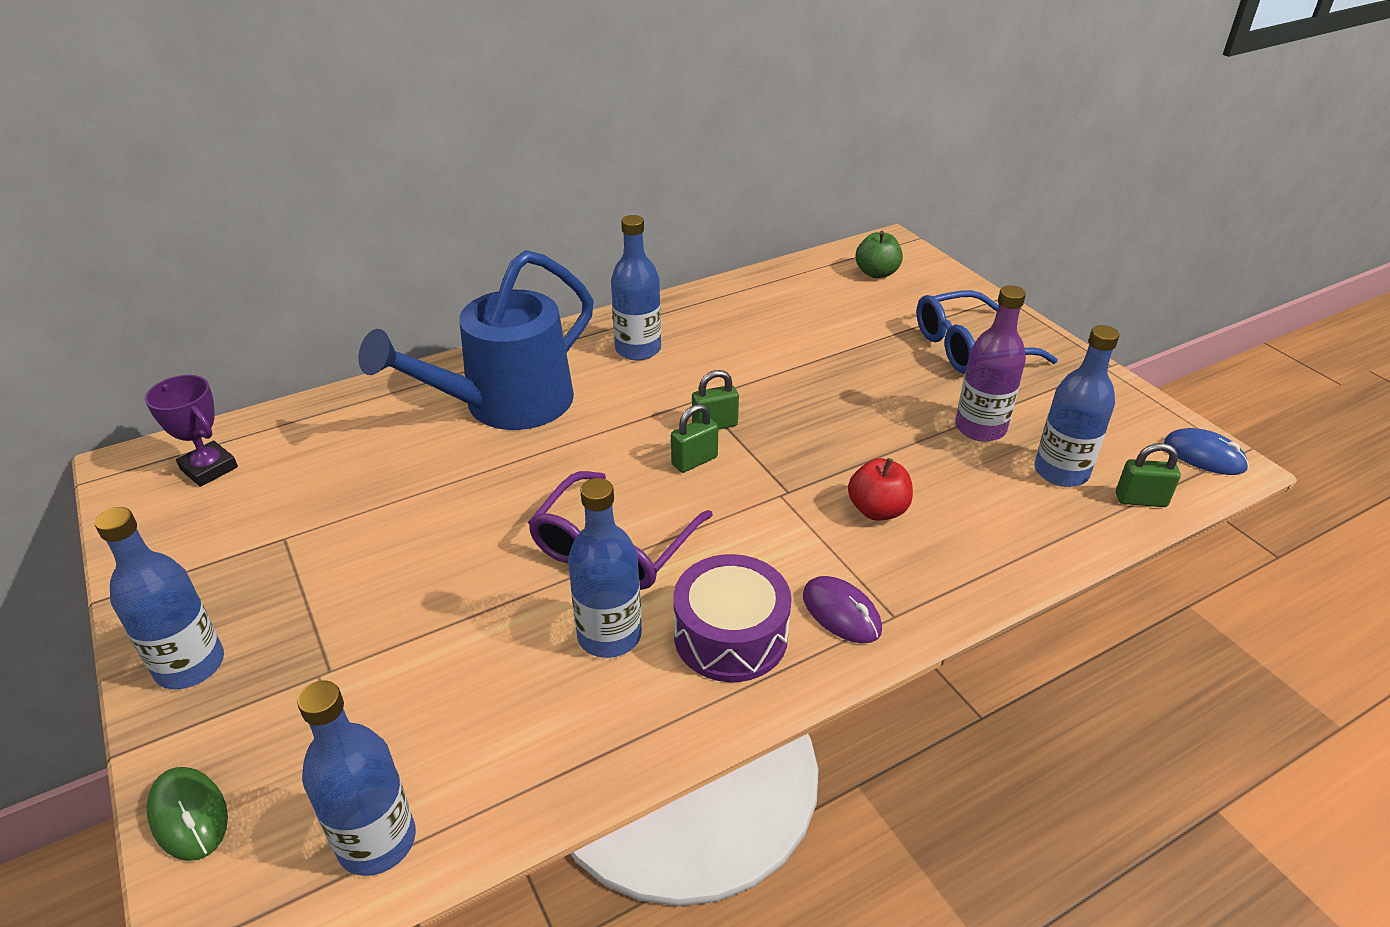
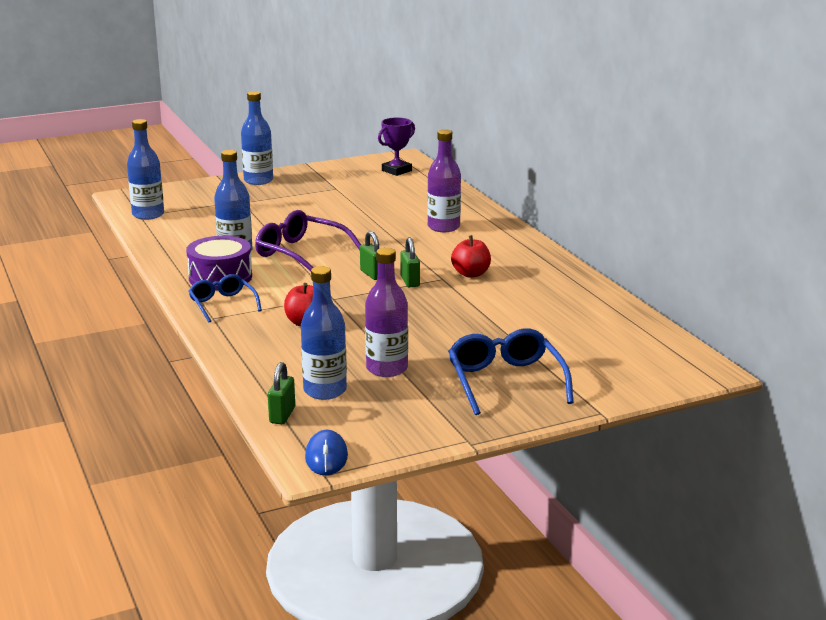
camera: 95 degrees right, 15 degrees down
(189, 815) = (180, 188): green mouse -> none
(505, 405) = (443, 227): blue watering can -> purple bottle
(638, 349) = (508, 262): blue bottle -> none
(681, 376) = (471, 274): none -> red apple
(841, 613) = (222, 304): purple mouse -> blue glasses
(876, 273) = (641, 357): green apple -> none
(1204, 456) = (326, 456): blue mouse -> blue mouse turned 45 degrees counterclockwise

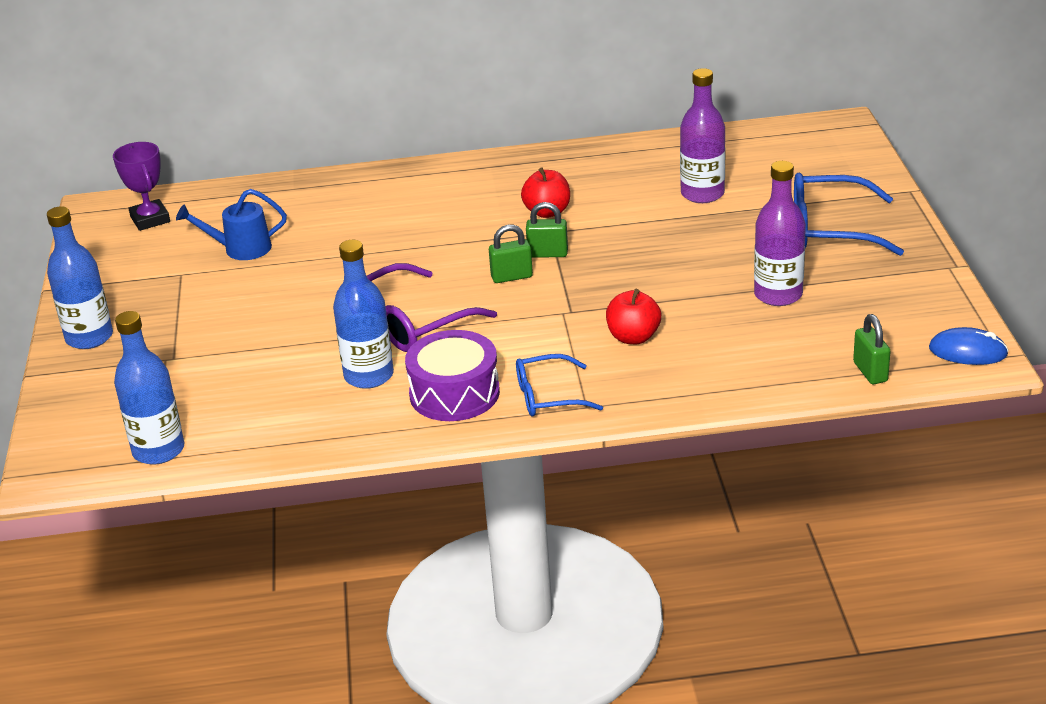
camera: 70 degrees left, 10 degrees up
(282, 415) = (870, 372): green padlock -> green padlock turned 45 degrees clockwise
(325, 390) = (819, 339): blue bottle -> none
(372, 197) = (240, 249): none -> blue watering can
(443, 227) = (389, 211): purple bottle -> purple bottle (702, 194)

